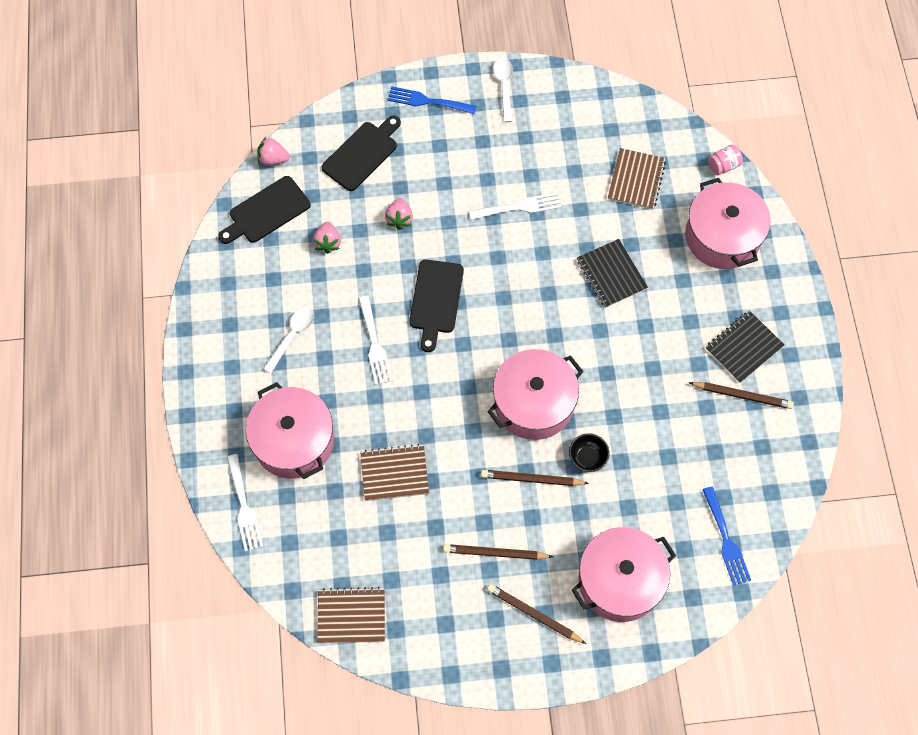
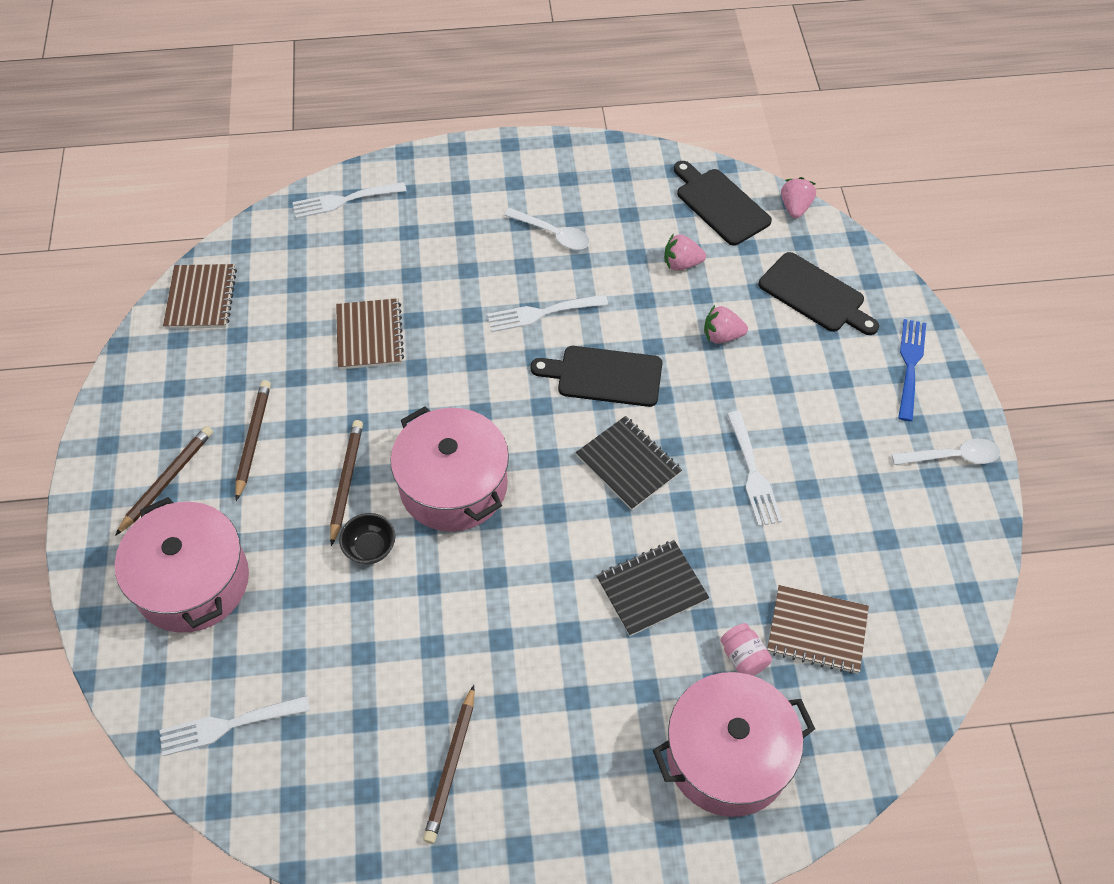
camera: 90 degrees right, 10 degrees down
(294, 441) = (419, 240): pink pot -> none
(723, 165) = (861, 767): pink jar -> pink jar (743, 657)
(726, 540) = (228, 725): blue fork -> white fork
(744, 347) = (532, 775): black notebook -> black notebook (628, 464)

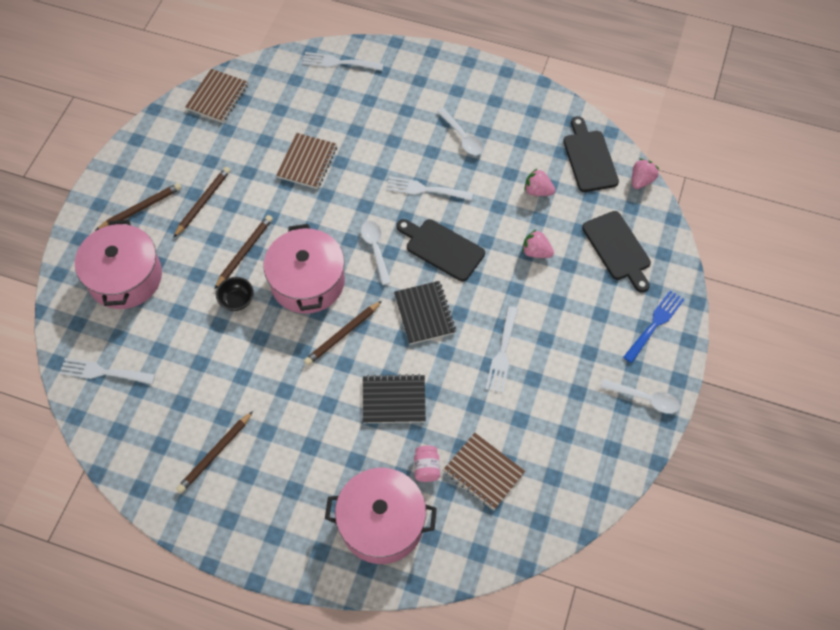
camera: 25 degrees right, 5 degrees up
(520, 410) = (375, 249): none -> white spoon
(537, 534) = (342, 334): none -> brown pencil

